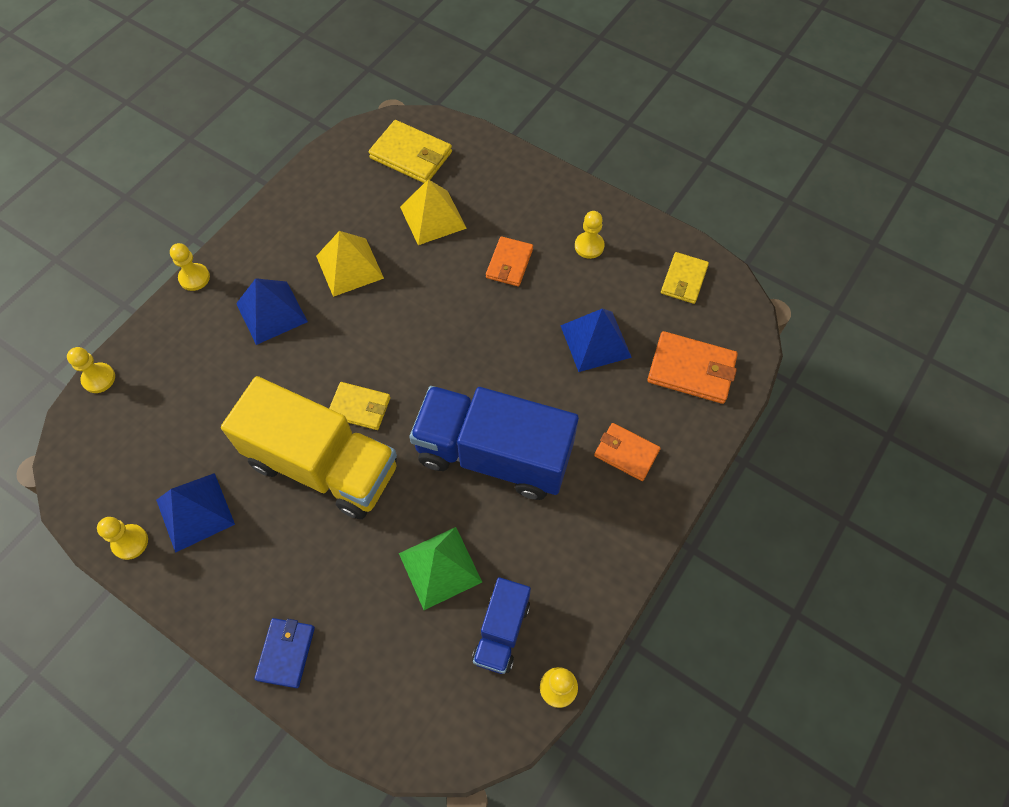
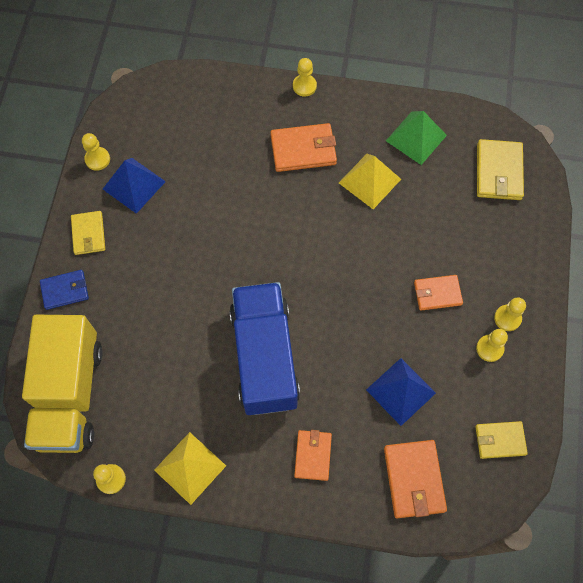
camera: 65 degrees right, 5 degrees up
(99, 378) = (199, 75): yellow pawn -> yellow pawn (507, 318)
(271, 312) = (303, 150): blue pyramid -> orange wallet
(323, 465) = (202, 246): yellow truck -> yellow truck (70, 394)
(360, 407) = (257, 247): yellow wallet -> yellow wallet (88, 234)
(433, 217) = (448, 217): yellow pyramid -> yellow pyramid (190, 467)
(440, 567) = (162, 359): green pyramid -> green pyramid (416, 138)
(501, 631) = (135, 422): blue truck -> none

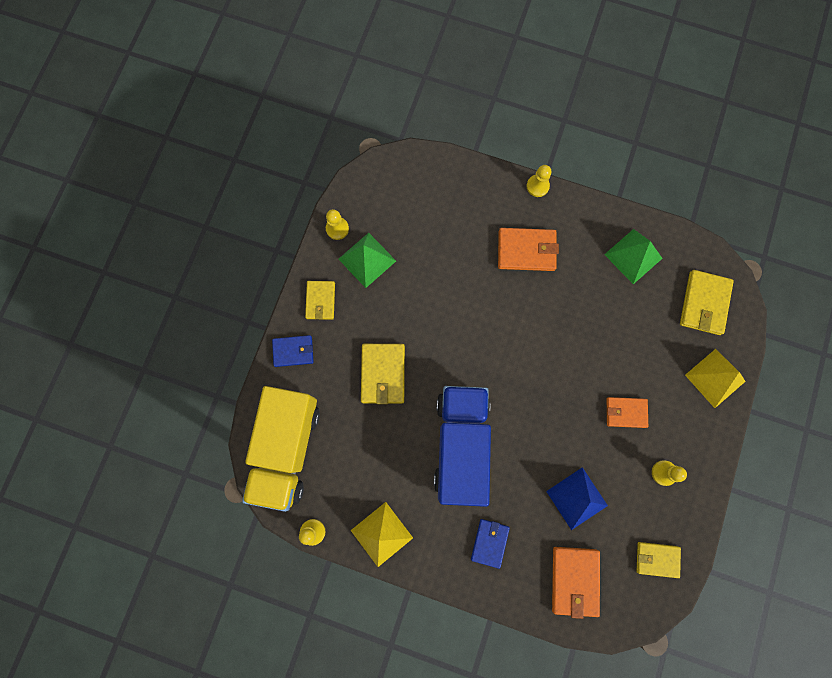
camera: 10 degrees right, 10 degrees up
(134, 185) = (367, 260): blue pyramid -> green pyramid
(167, 298) = (383, 374): none -> yellow wallet
(313, 455) = (489, 542): orange wallet -> blue wallet
(369, 181) = (582, 292): yellow pyramid -> yellow pyramid (715, 378)
(507, 318) = (685, 447): yellow pawn -> none

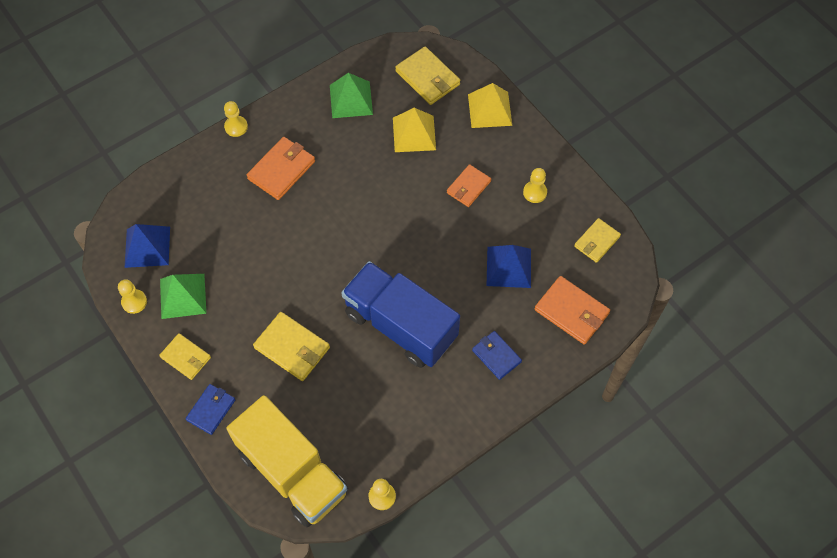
camera: 55 degrees left, 15 degrees down
(382, 534) = (426, 438): yellow pyramid -> yellow pyramid (414, 133)
(387, 202) = (147, 247): none -> blue pyramid

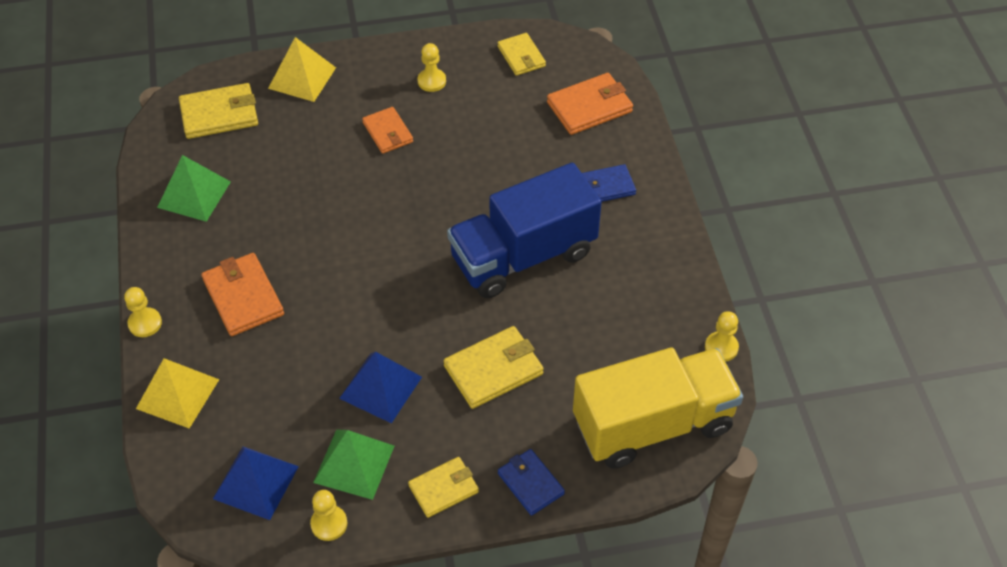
camera: 65 degrees left, 10 degrees down
(414, 133) = (284, 153): yellow pyramid -> yellow pyramid (177, 393)
(508, 267) = (507, 136): blue pyramid -> blue pyramid (380, 387)

